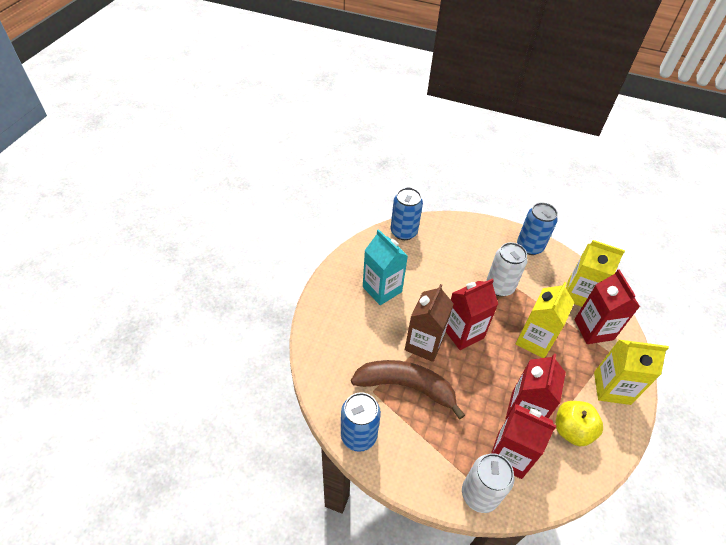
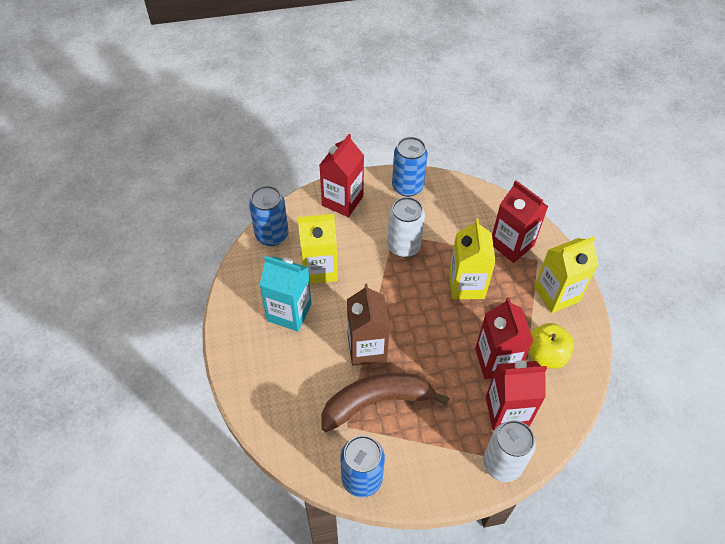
camera: 30 degrees left, 5 degrees up
(463, 333) = (397, 315): red carton -> red carton (342, 201)
(579, 294) = (480, 215): yellow carton -> yellow carton (319, 269)

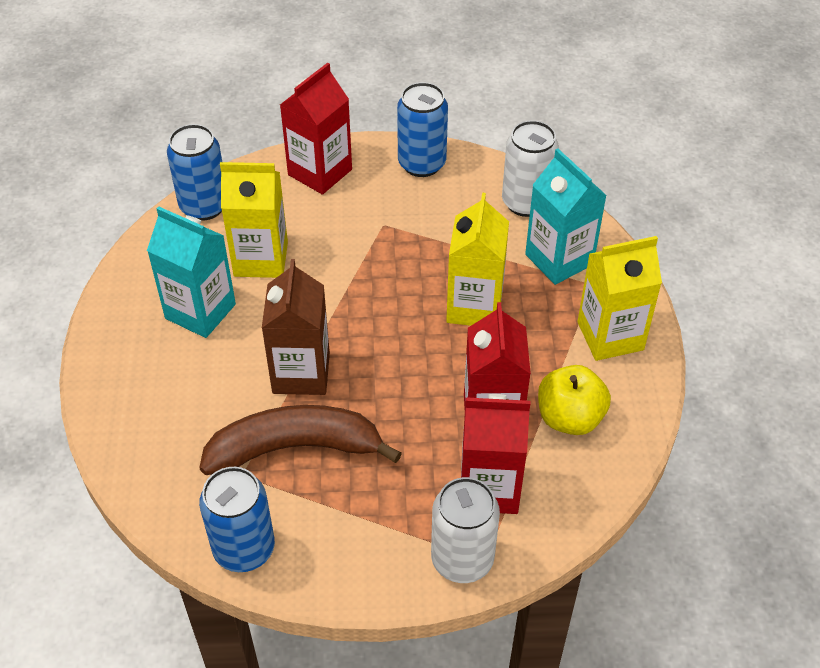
camera: 10 degrees right, 5 degrees down
(403, 246) = (394, 243): white can -> white can (526, 202)
(511, 244) = (559, 259): red carton -> turquoise carton

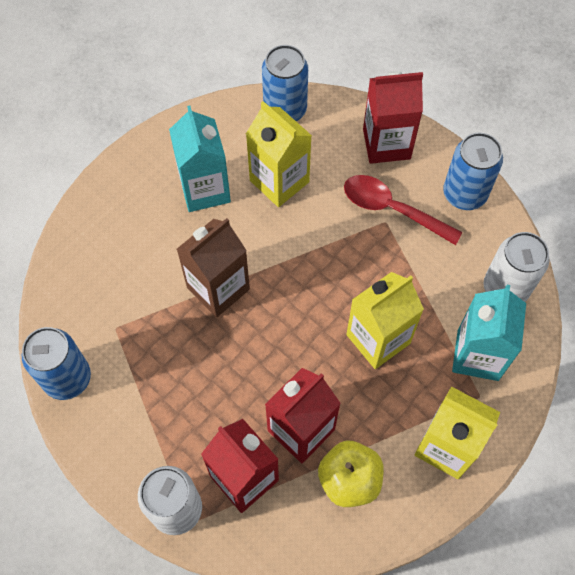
camera: 45 degrees right, 15 degrees up
(295, 447) = (161, 338): brown banana -> none
(379, 212) = (392, 209): none -> red spoon

